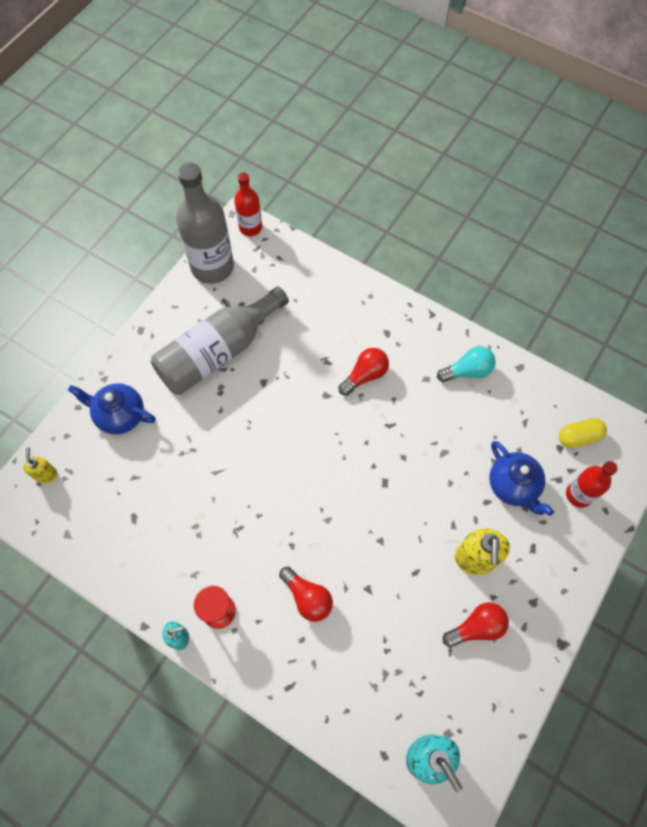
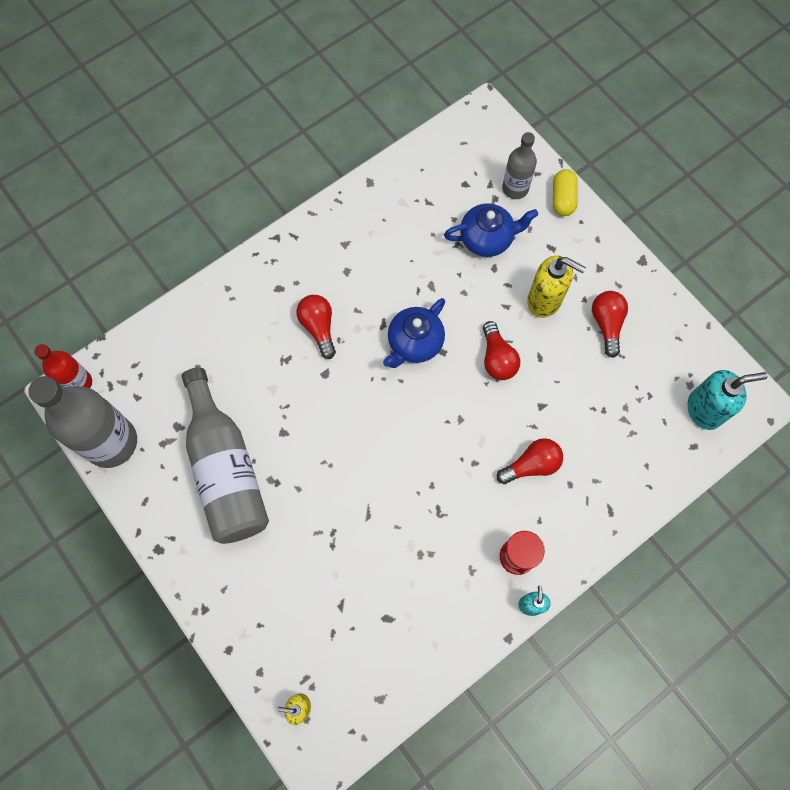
camera: 70 degrees left, 5 degrees up
(120, 415) = (259, 602): blue teapot -> blue teapot (414, 343)
(398, 533) = (497, 359): none -> red light bulb
(467, 371) = (354, 230): turquoise light bulb -> none
(578, 437) = (460, 164): yellow capsule -> yellow capsule (562, 199)
(579, 494) = (515, 188): red bottle -> grey bottle

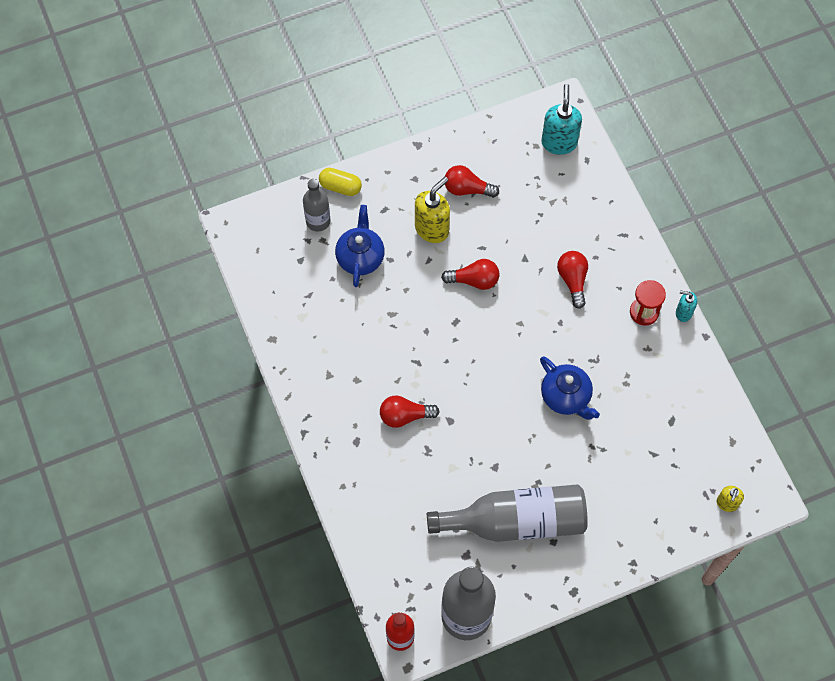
camera: 75 degrees left, 5 degrees down
(414, 343) = (442, 341): blue teapot -> blue teapot (566, 397)

